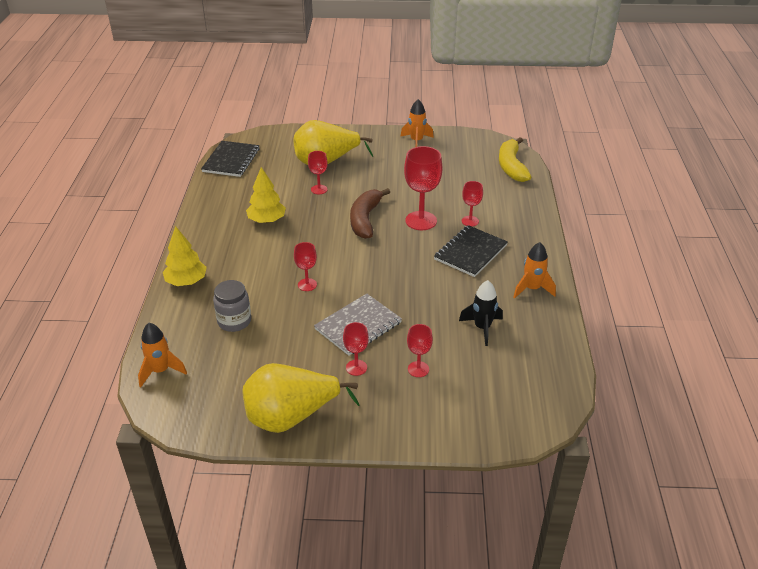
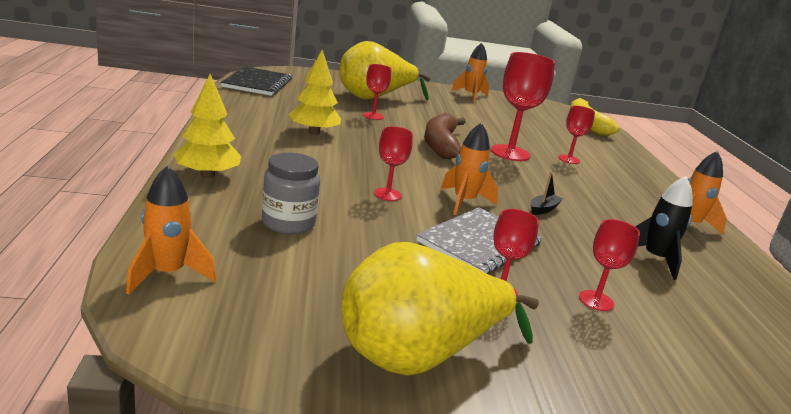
camera: 10 degrees left, 15 degrees down
(361, 285) = (464, 202): none -> orange rocket
(420, 285) = (543, 209): none -> black boat
(470, 252) = (587, 185): black notebook -> none

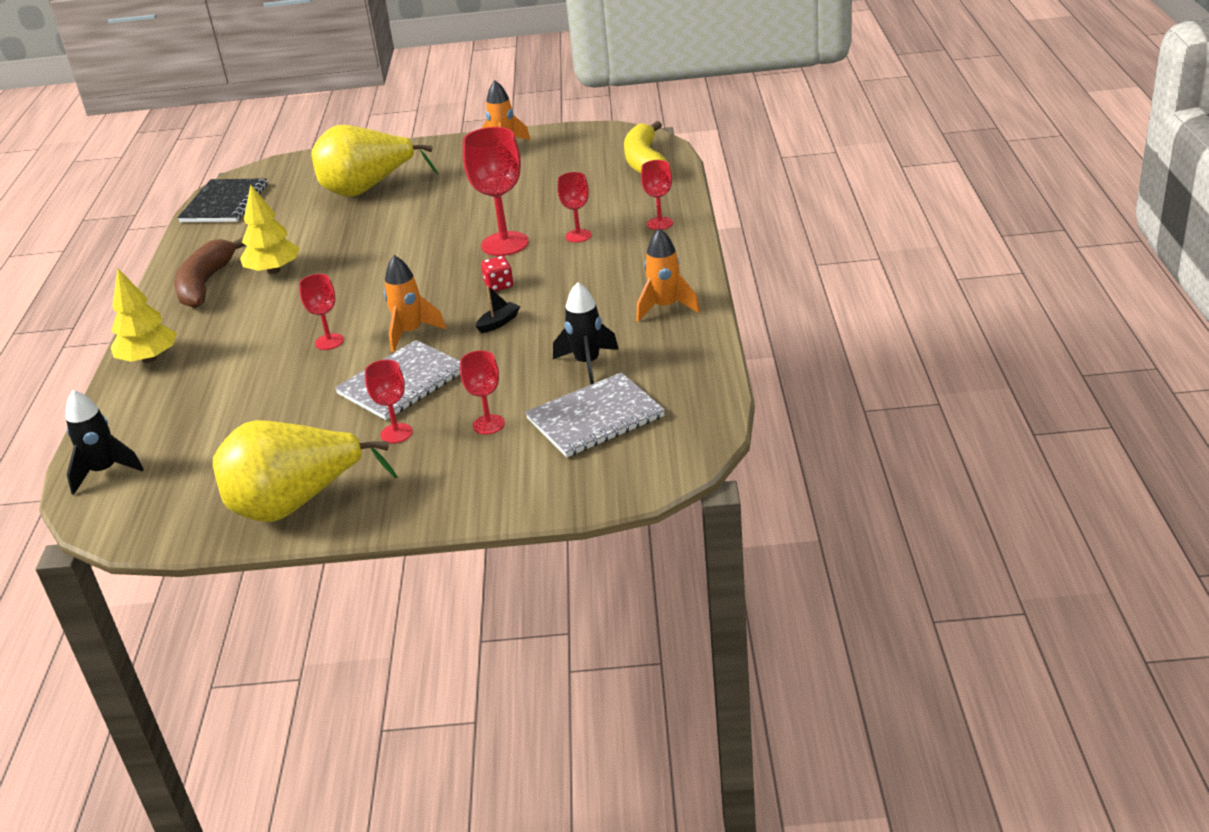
camera: 10 degrees right, 10 degrees up
(167, 274) = (104, 471): orange rocket -> black rocket
(288, 223) = (218, 399): grey jar -> none
(373, 116) = (354, 224): red goblet -> red goblet (660, 223)
(441, 145) = (421, 252): brown banana -> brown banana (205, 284)
(524, 181) = (499, 285): none -> red dice
(705, 313) = (595, 418): none -> grey notebook

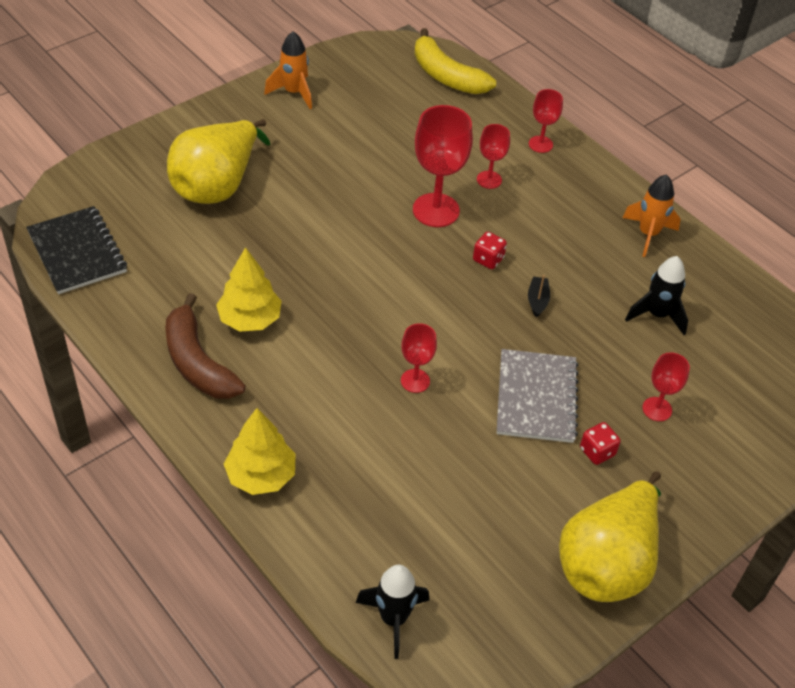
camera: 45 degrees left, 15 degrees up
(396, 433) = (597, 452): red goblet -> red dice
(410, 333) = (476, 341): orange rocket -> none
(595, 418) = (725, 366): grey notebook -> none

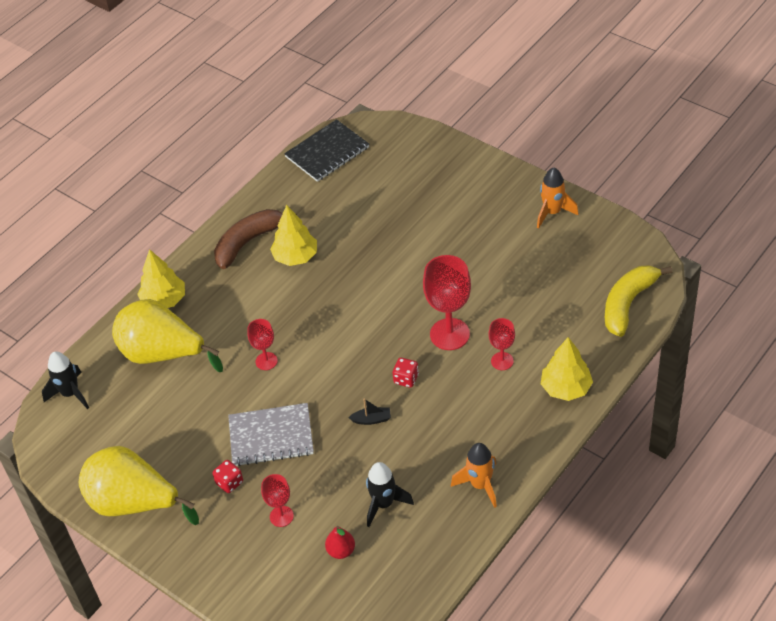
camera: 85 degrees right, 0 degrees up
(217, 185) = (422, 200): yellow pear -> yellow pear (163, 354)
(540, 144) = (566, 388): red goblet -> yellow tree
(713, 364) = (341, 551): none -> red pear

